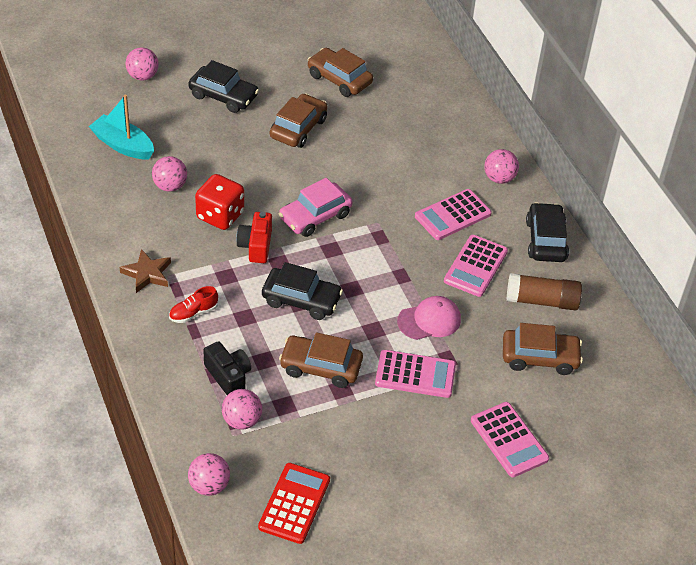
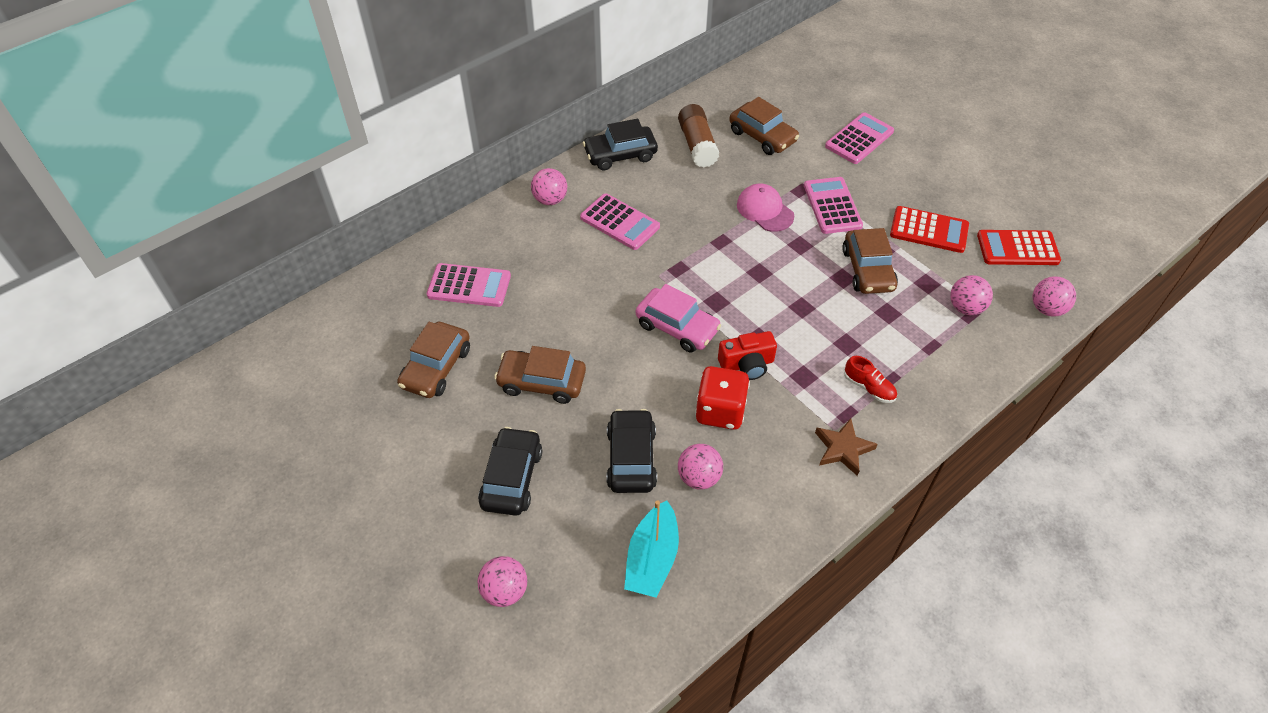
camera: 105 degrees left, 5 degrees up
(228, 376) = (925, 333): black camera -> none
(301, 300) = (797, 306): black car -> black car (631, 458)
(350, 439) = (929, 230): none -> red calculator
(475, 266) = (679, 193): pink calculator -> pink calculator (469, 286)
(539, 357) = (762, 136): brown car -> brown car turned 150 degrees clockwise

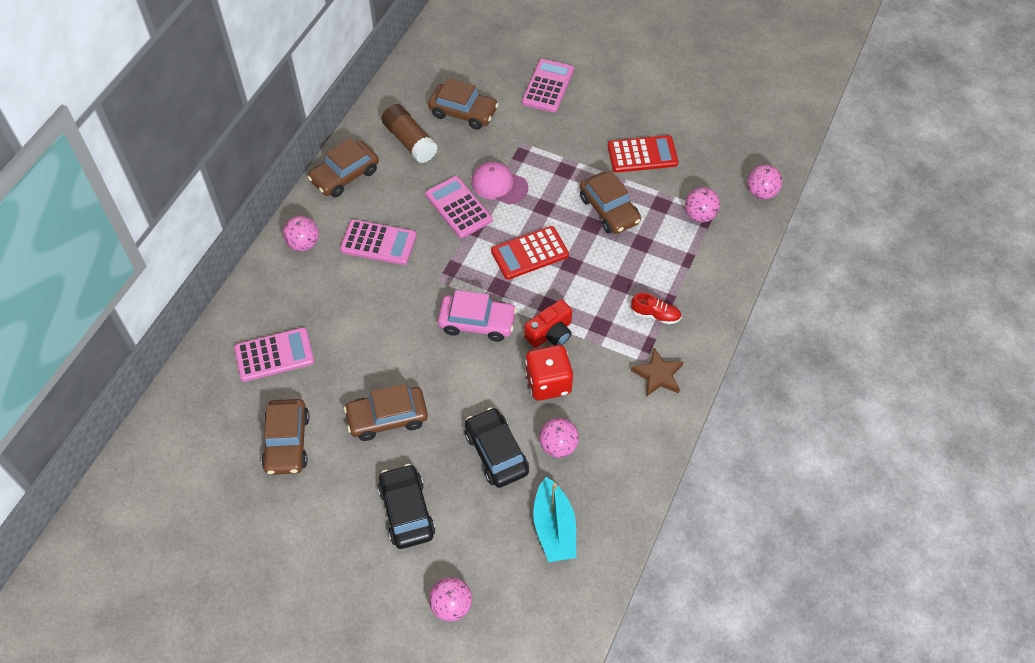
camera: 25 degrees left, 5 degrees up
(620, 155) = (345, 175): black car -> brown car
(832, 206) = (554, 160): pink calculator -> pink calculator (458, 207)
(1017, 248) = (718, 146): red calculator -> red calculator (529, 253)

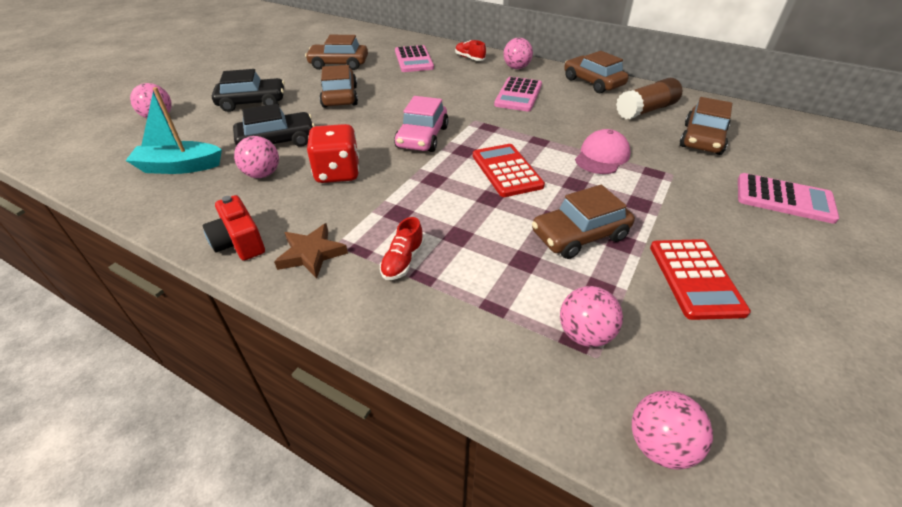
camera: 95 degrees right, 15 degrees down
(271, 293) = (469, 58): none -> red shoe
(458, 207) = (565, 132): pink calculator -> none
(550, 333) = (398, 178): red camera -> red camera (239, 242)

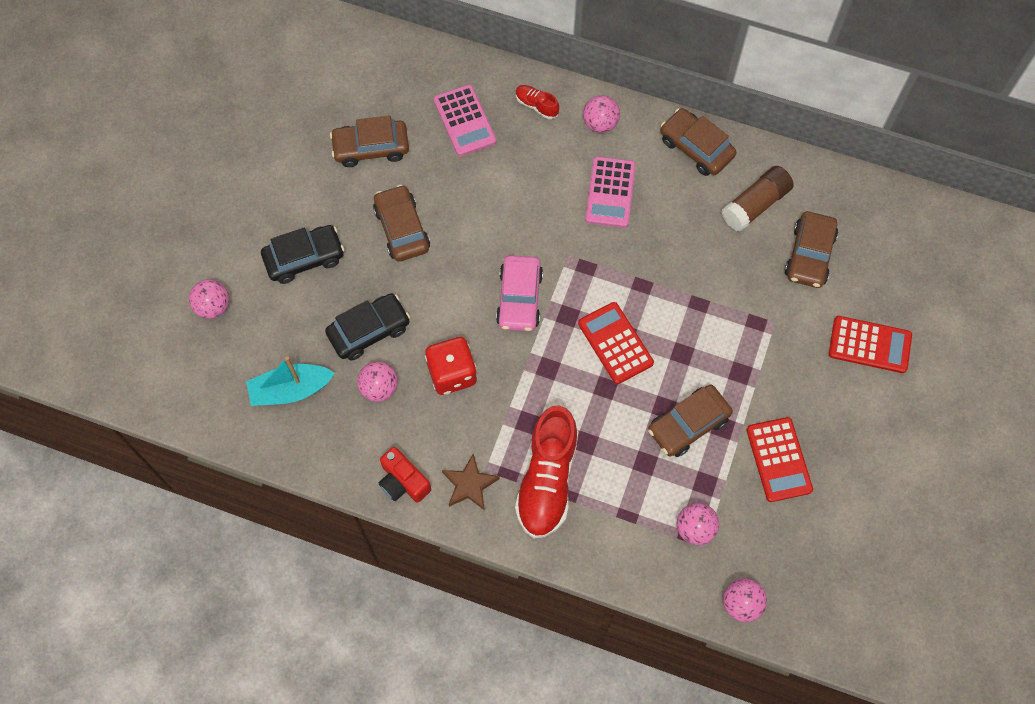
camera: 10 degrees left, 25 degrees up
(403, 261) = (547, 480): red shoe -> red shoe, size x2.22
(602, 156) = (707, 303): pink cap -> none
(784, 199) = (869, 345): pink calculator -> red calculator

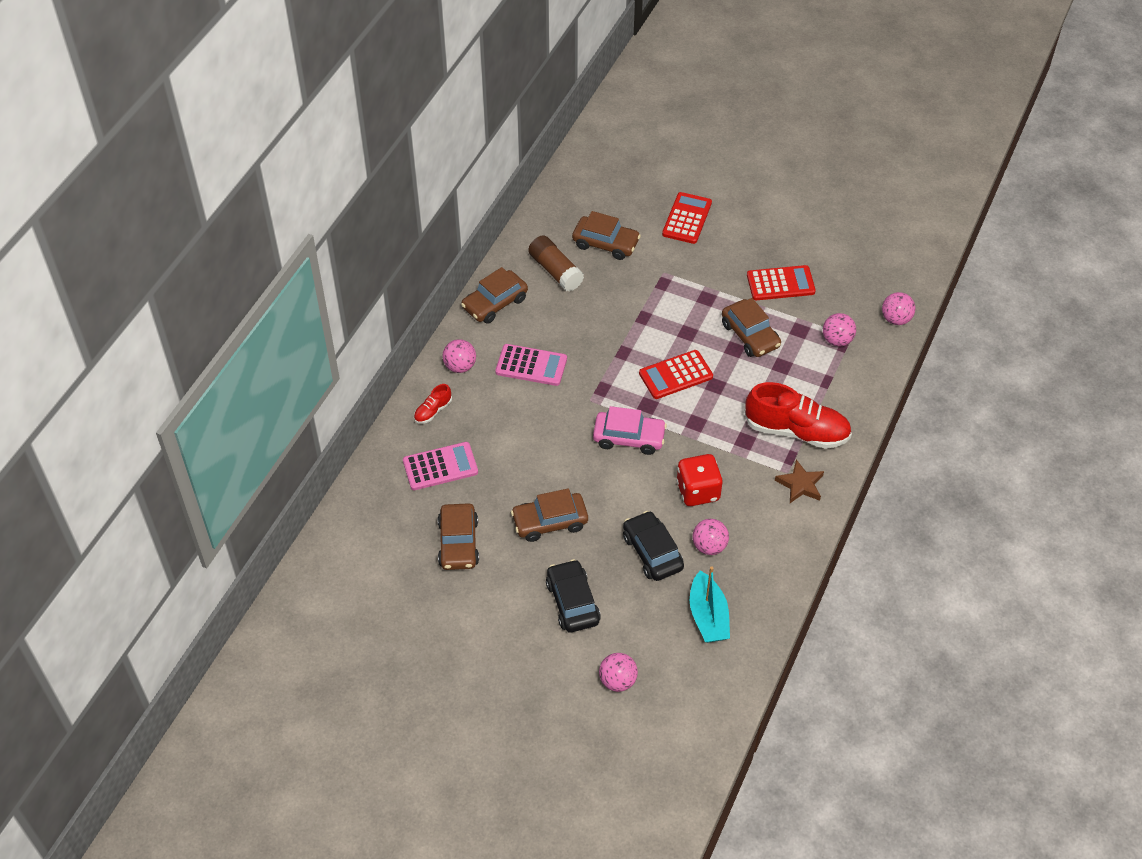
camera: 85 degrees left, 15 degrees down
(403, 482) = (797, 532): red camera -> none

